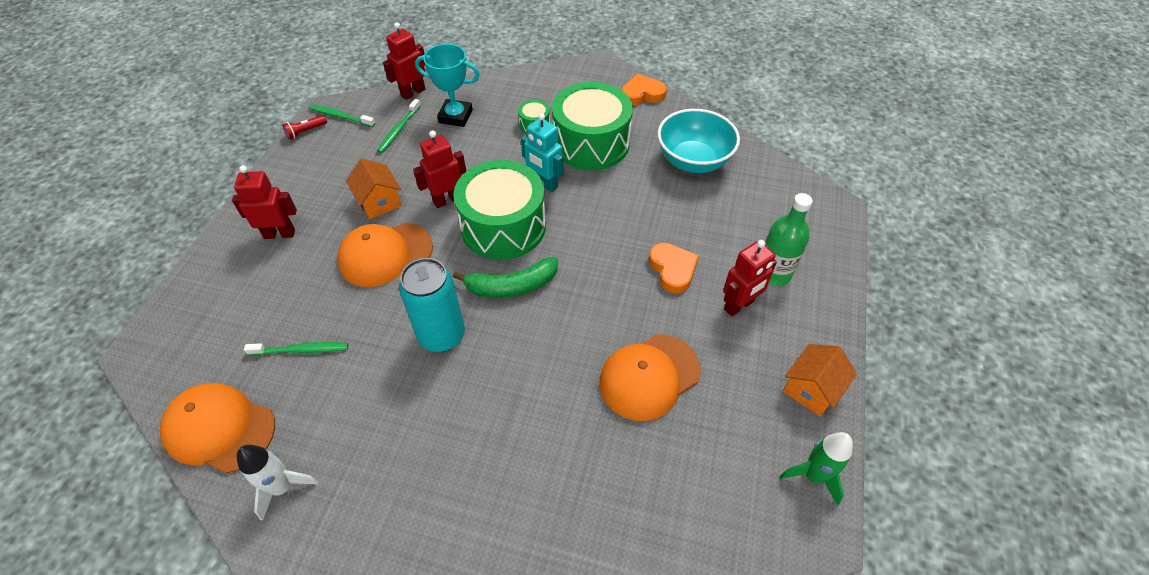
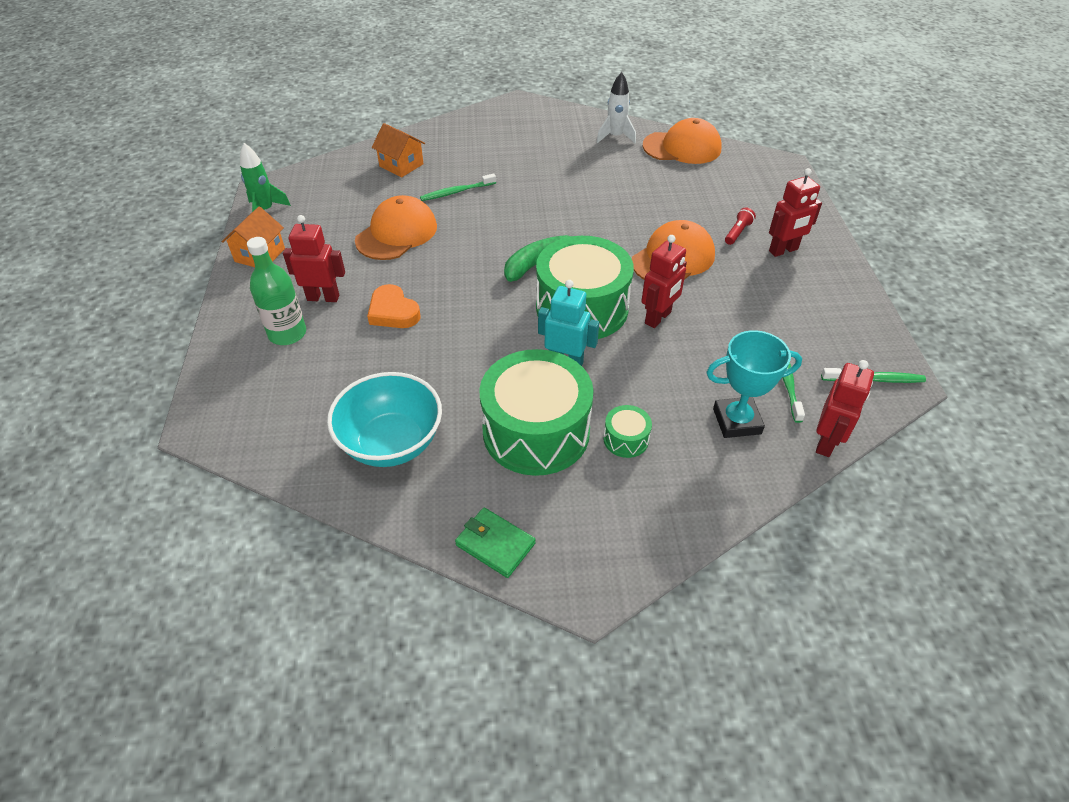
camera: 160 degrees right, 5 degrees down
(301, 350) = (674, 189): green toothbrush -> green toothbrush (457, 192)
(306, 131) = (888, 349): red flashlight -> red flashlight (737, 232)
(379, 202) = (724, 298): orange house -> orange house (401, 165)
(442, 335) = (576, 220): turquoise can -> none
(642, 94) = (495, 544): orange heart -> green wallet
(739, 306) = (323, 297): red robot -> red robot turned 60 degrees clockwise

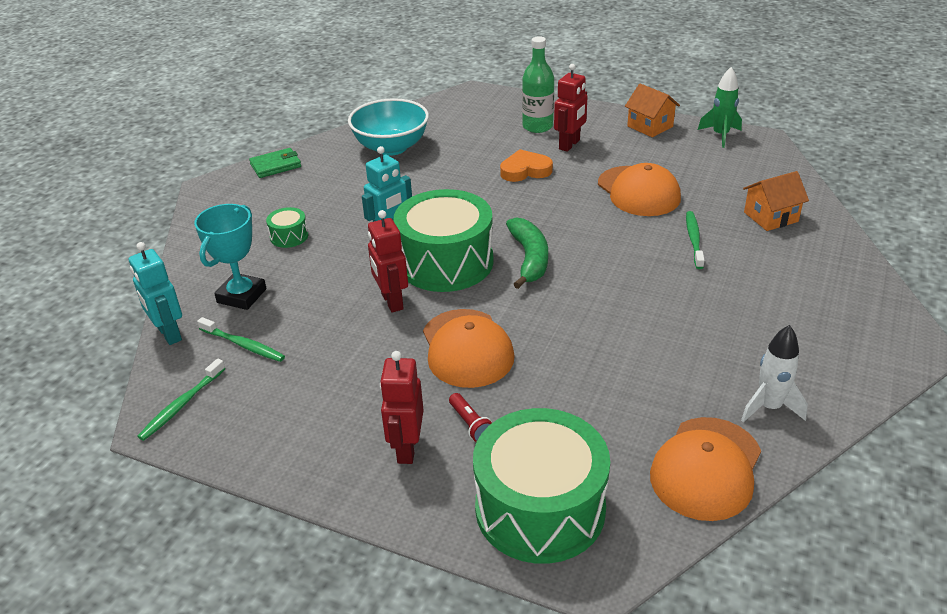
camera: 120 degrees right, 10 degrees down
(536, 431) = (339, 201): green drum -> green drum (540, 508)
(826, 442) = (169, 334): red robot -> turquoise robot

